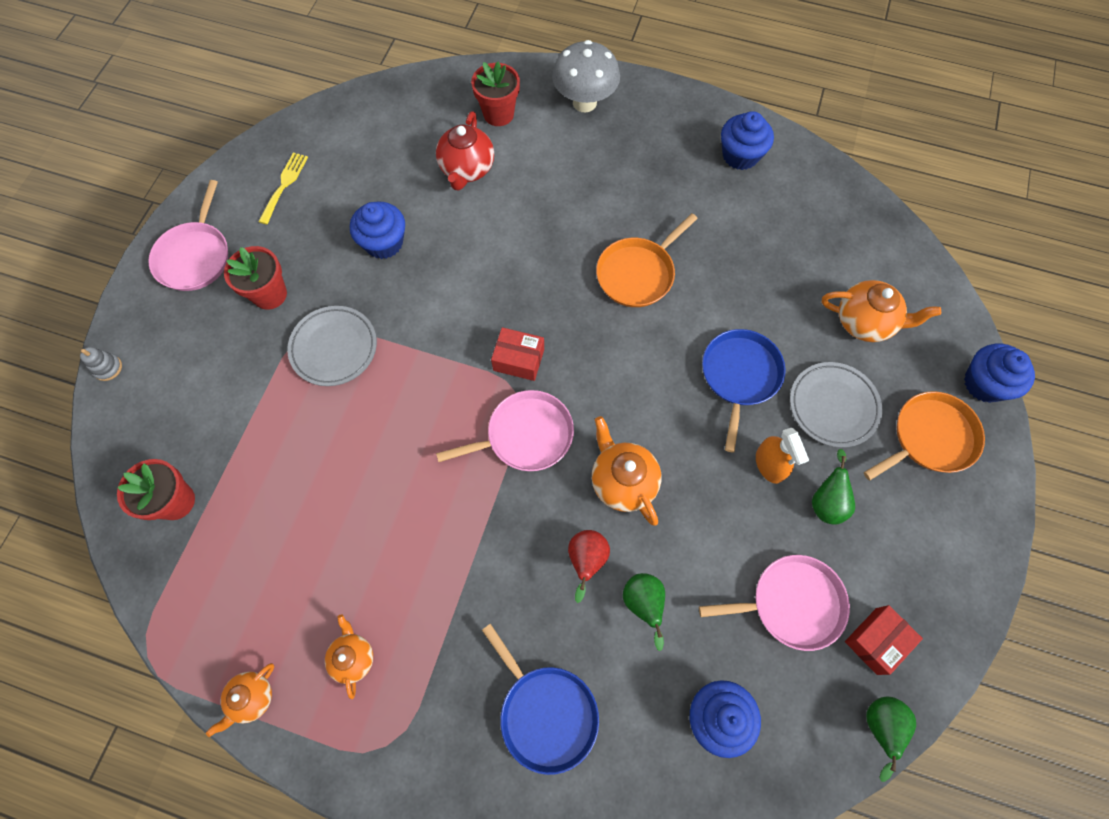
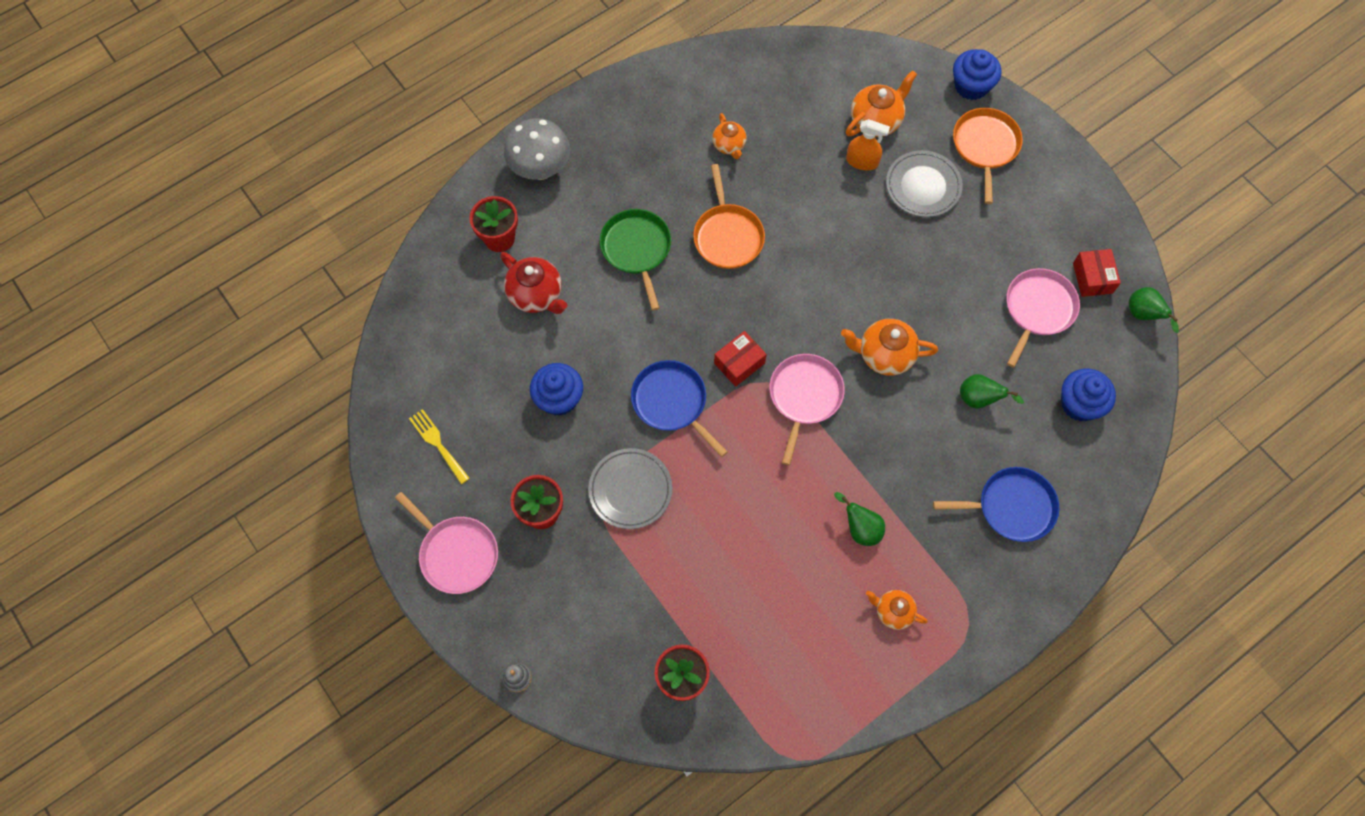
camera: 55 degrees left, 0 degrees up
(252, 698) = (877, 698): orange teapot -> orange teapot (729, 145)
(567, 214) = (637, 249): none -> green pan
(586, 560) = (925, 415): red pear -> none
(739, 376) = (859, 227): blue pan -> blue pan (672, 402)
(740, 155) = (679, 98): blue cupcake -> none
(769, 465) = (936, 255): orange spray bottle -> orange spray bottle (862, 161)
(826, 501) = (985, 239): green pear -> green pear (860, 528)

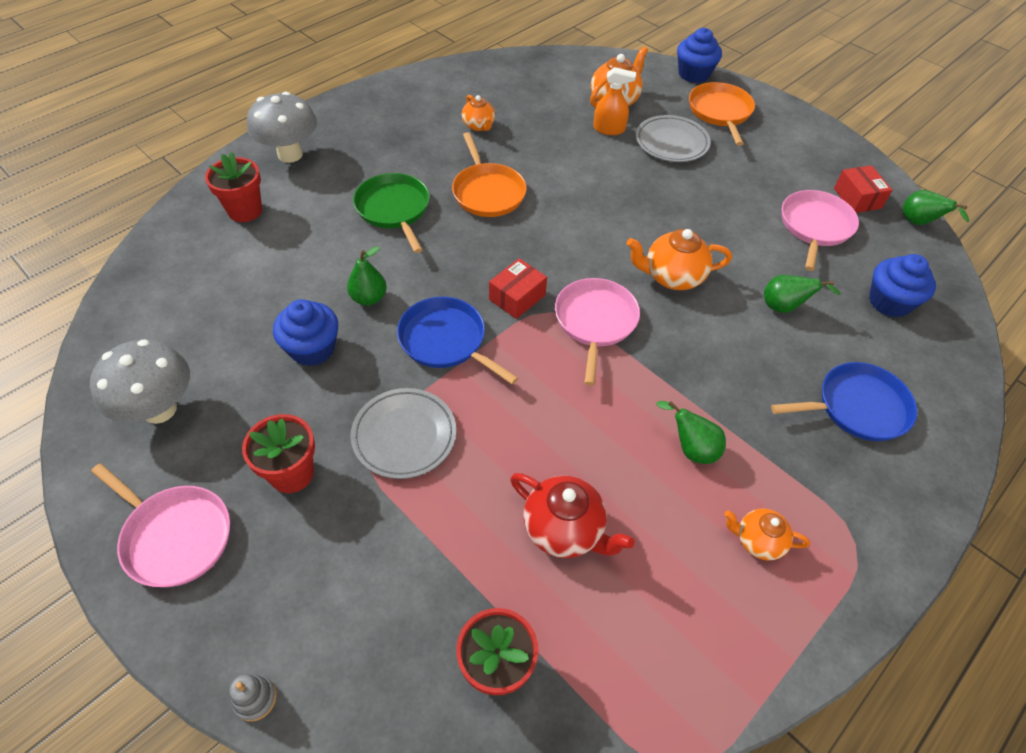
camera: 10 degrees left, 15 degrees down
(437, 444) = (159, 409): yellow fork -> grey mushroom
(536, 295) = (285, 255): red teapot -> red teapot (564, 530)
(609, 350) = (369, 298): none -> green pear

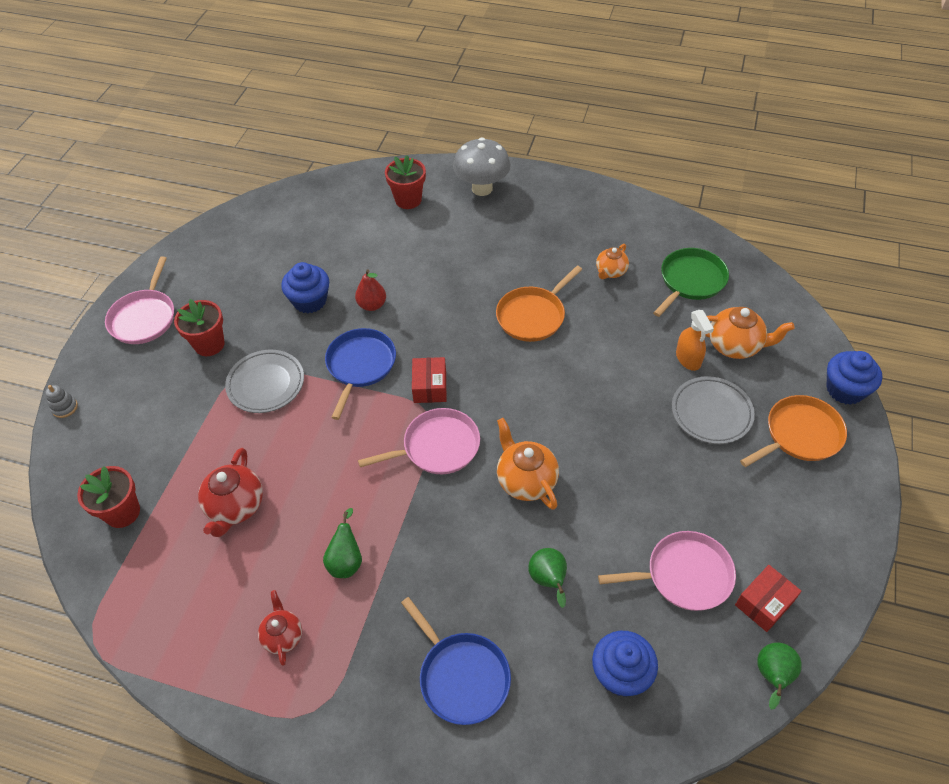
camera: 65 degrees right, 0 degrees up
(159, 409) = (223, 260): grey mushroom -> none
(369, 298) = (372, 305): green pear -> red pear
(394, 209) = (469, 272): green pan -> green pan (690, 281)
(517, 297) = (430, 387): red box -> red box turned 75 degrees clockwise
(758, 541) = (283, 636): orange teapot -> red teapot

